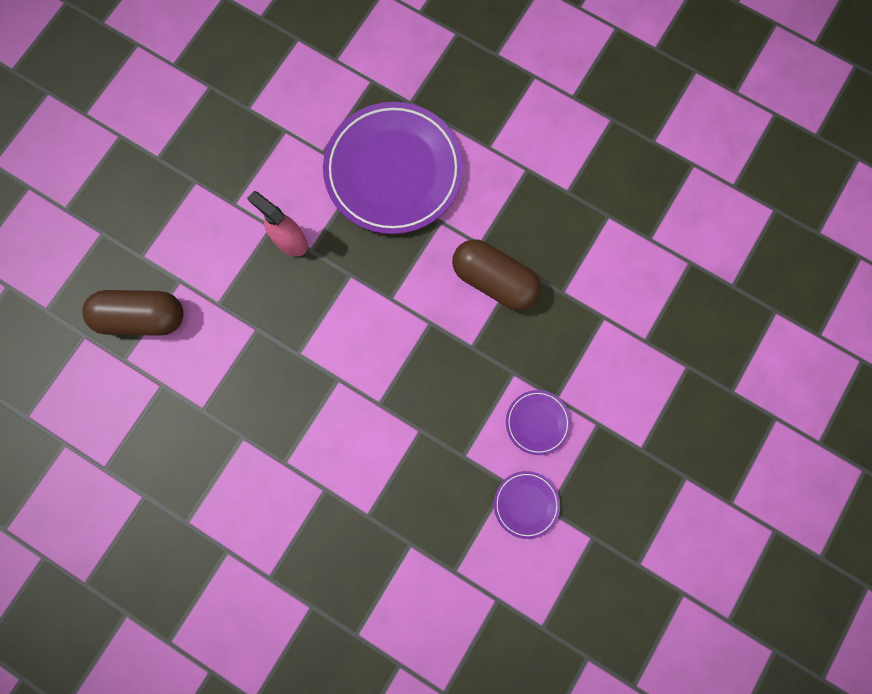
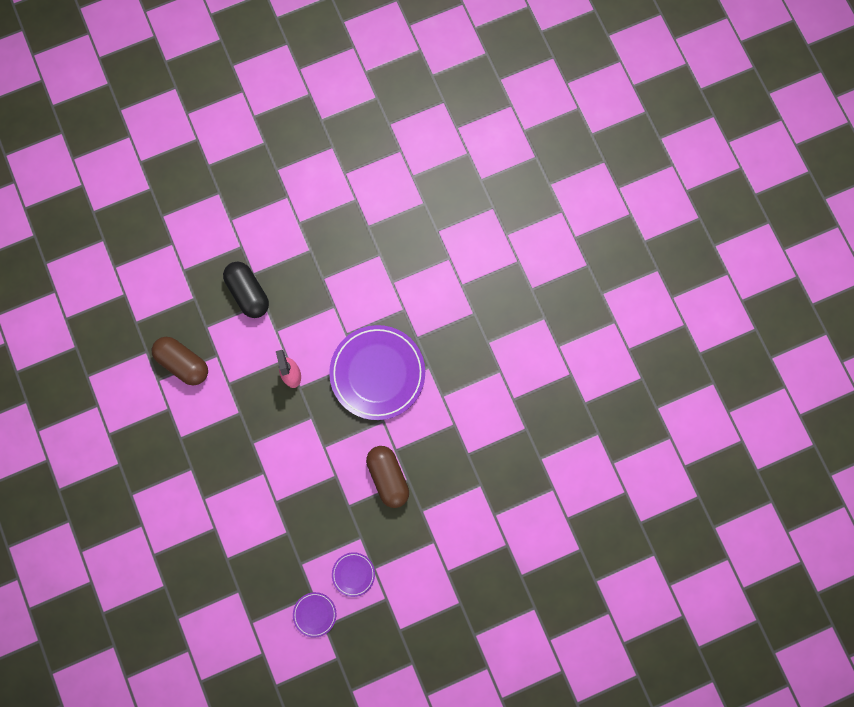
camera: 35 degrees right, 0 degrees up
(168, 182) = (248, 293): none -> black capsule

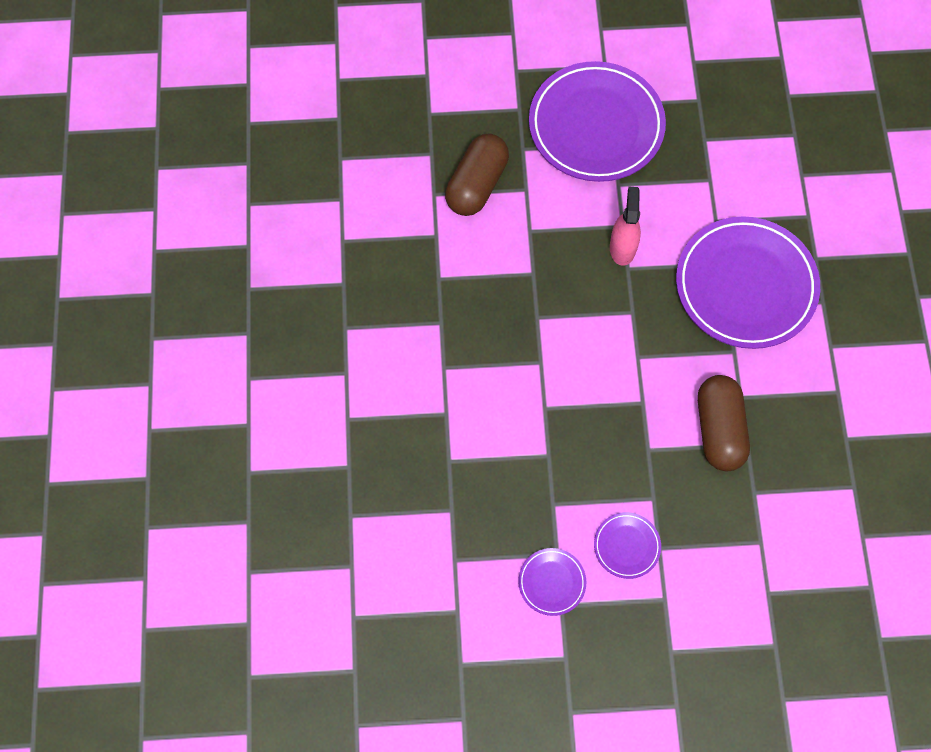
camera: 20 degrees right, 10 degrees down
(183, 363) = (476, 184): brown capsule -> brown capsule turned 60 degrees clockwise
(248, 293) = (596, 126): black capsule -> purple plate

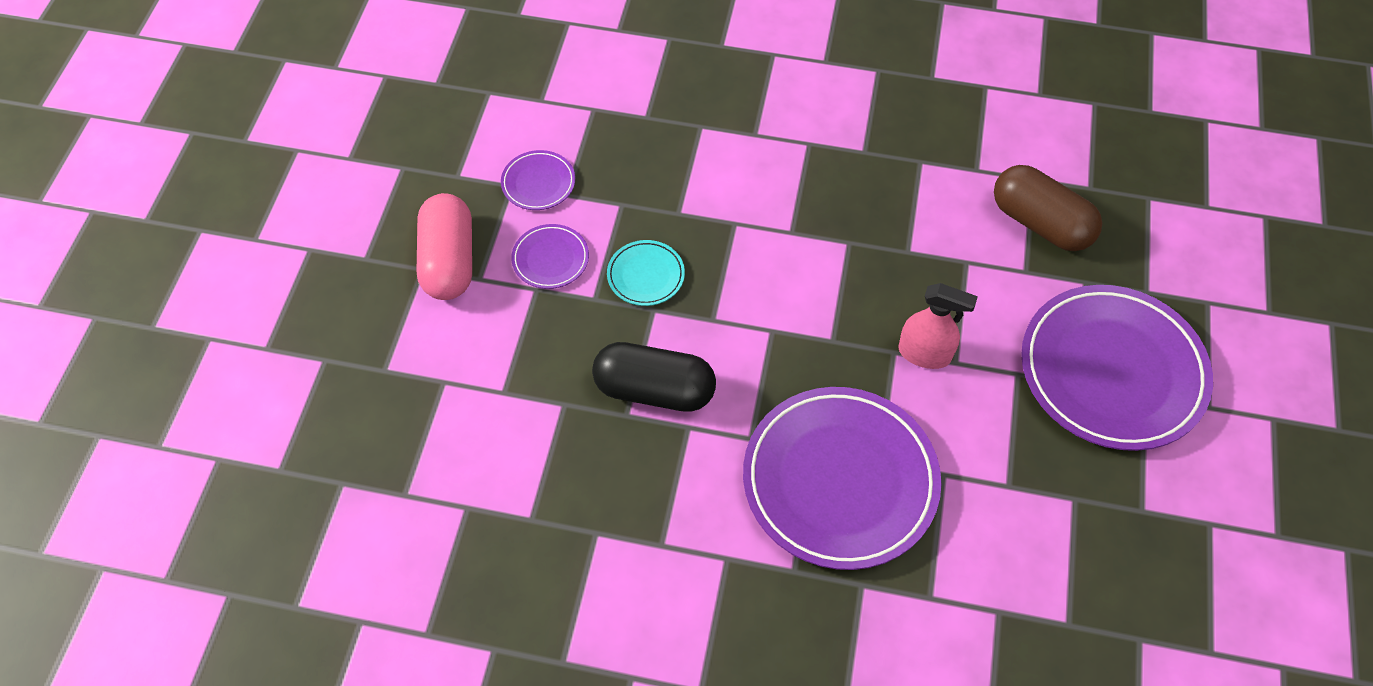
camera: 105 degrees right, 10 degrees down
(618, 464) = (646, 275): none -> turquoise plate
(656, 631) = (449, 261): none -> pink capsule
(719, 429) = (654, 390): brown capsule -> black capsule

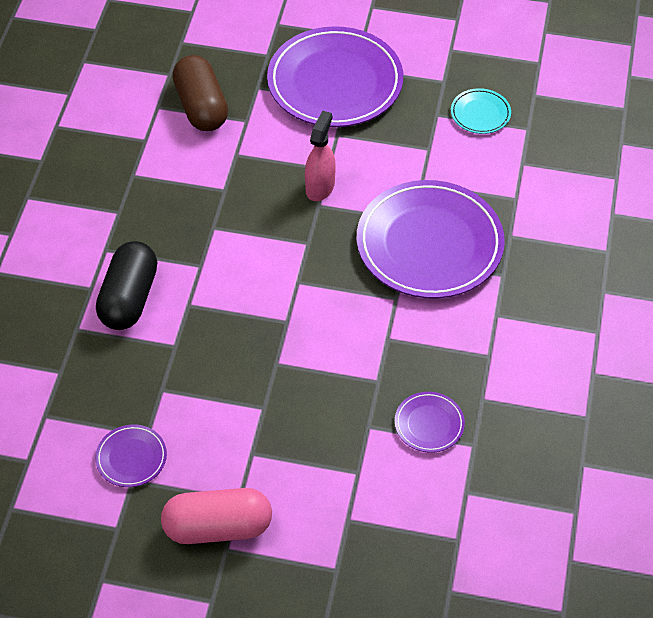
camera: 90 degrees left, 5 degrees down
(550, 259) = (219, 443): purple plate -> purple plate (429, 424)
(646, 275) = (240, 370): turquoise plate -> turquoise plate (480, 114)
(654, 390) = (354, 362): black capsule -> black capsule (129, 298)
(1040, 223) = (201, 107): brown capsule -> brown capsule turned 60 degrees counterclockwise

